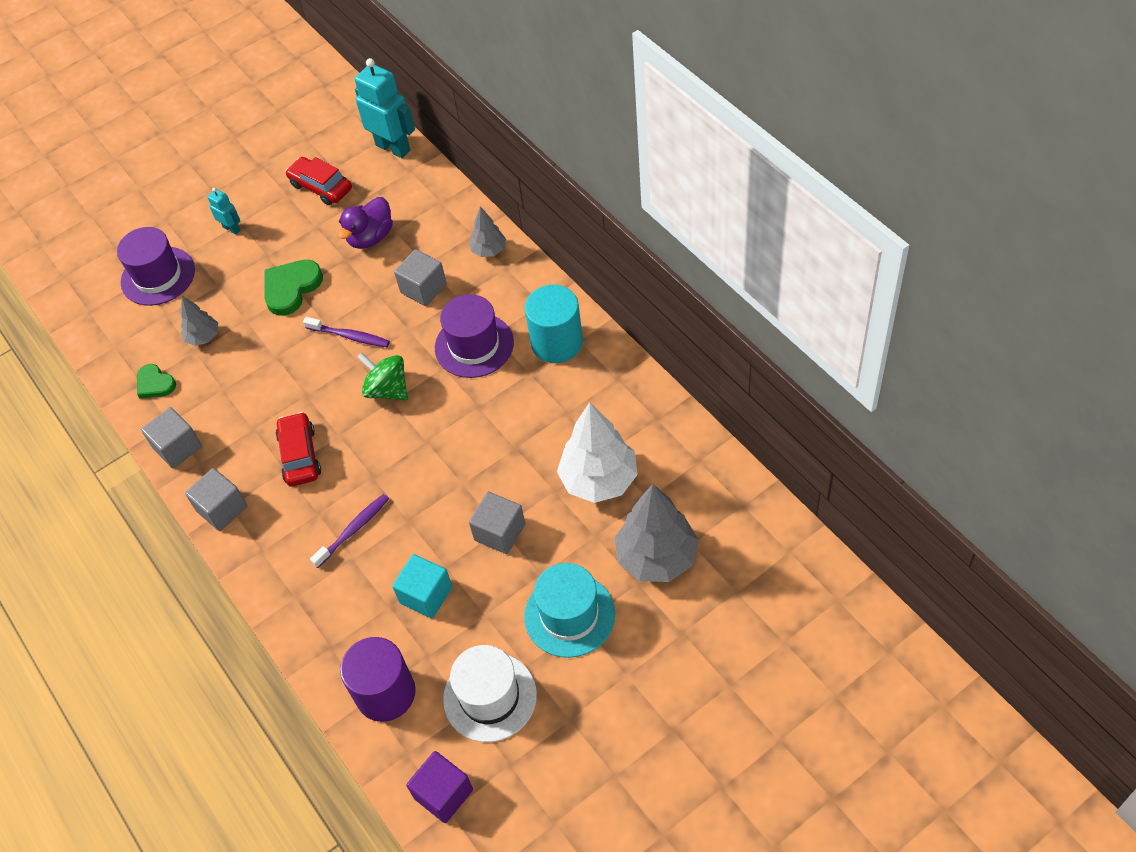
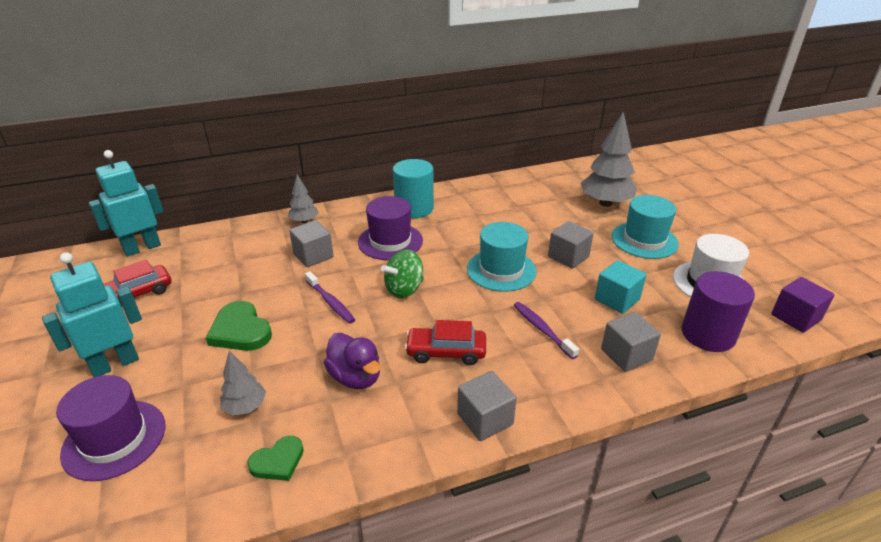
camera: 80 degrees left, 20 degrees down
(177, 447) = (385, 449): grey cube -> grey cube (626, 355)
(232, 229) = (115, 364): turquoise robot -> turquoise robot, size x2.01
(349, 336) = (330, 302): purple toothbrush -> purple toothbrush turned 105 degrees clockwise
(370, 237) = (229, 274): purple duck -> purple duck (355, 377)
(450, 468) = (501, 270): none -> turquoise hat
(599, 480) = (538, 212): white tree -> none

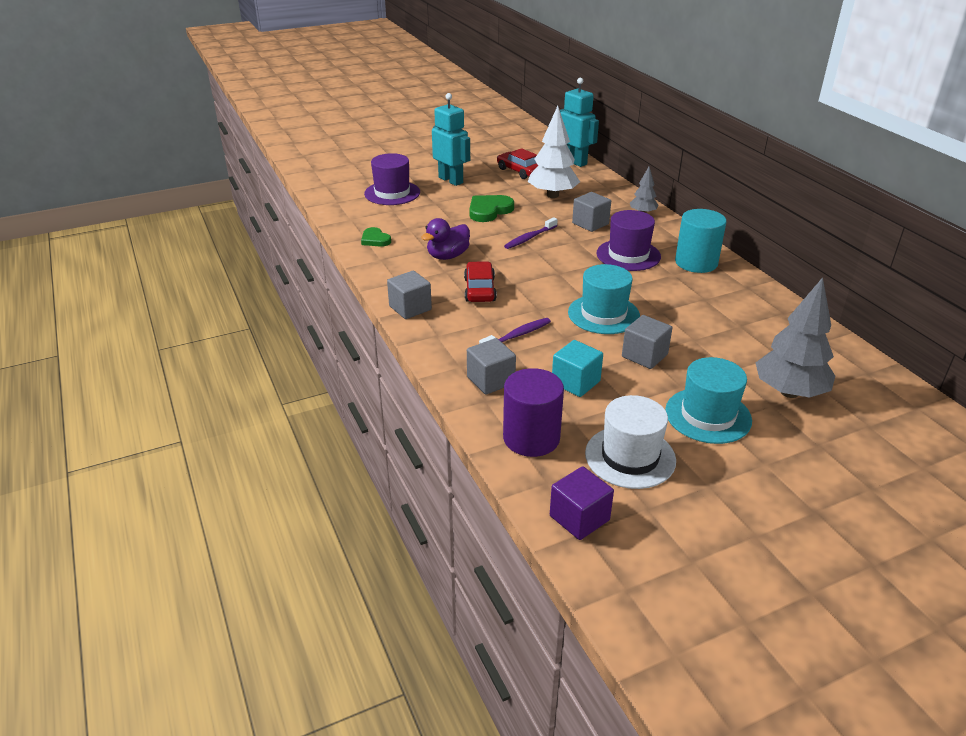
camera: 85 degrees right, 0 degrees up
(226, 274) = (552, 195): none -> white tree
(245, 407) = (418, 223): grey tree -> none
(404, 289) = (556, 267): green spinning top -> none

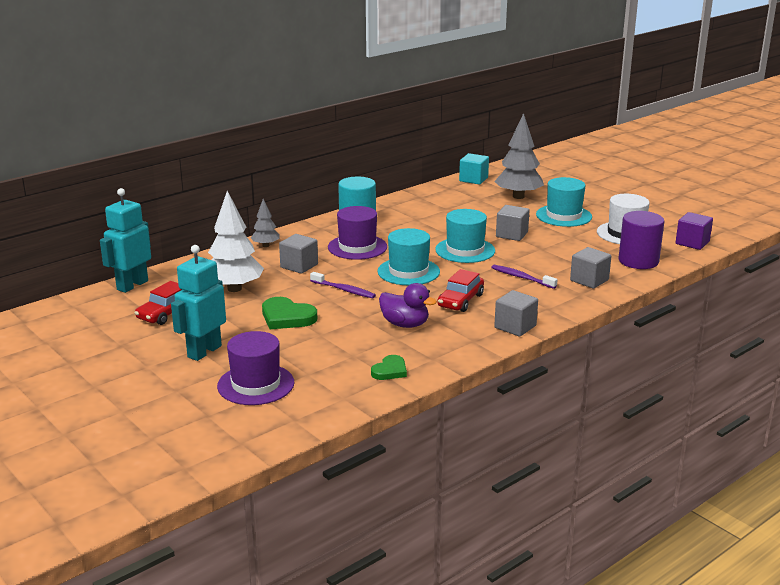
camera: 105 degrees left, 10 degrees down
(480, 290) = (460, 301): red car -> red car turned 45 degrees counterclockwise
(558, 273) = (408, 271): none -> turquoise hat
(575, 382) = (564, 253): turquoise cube -> turquoise cube (473, 179)

